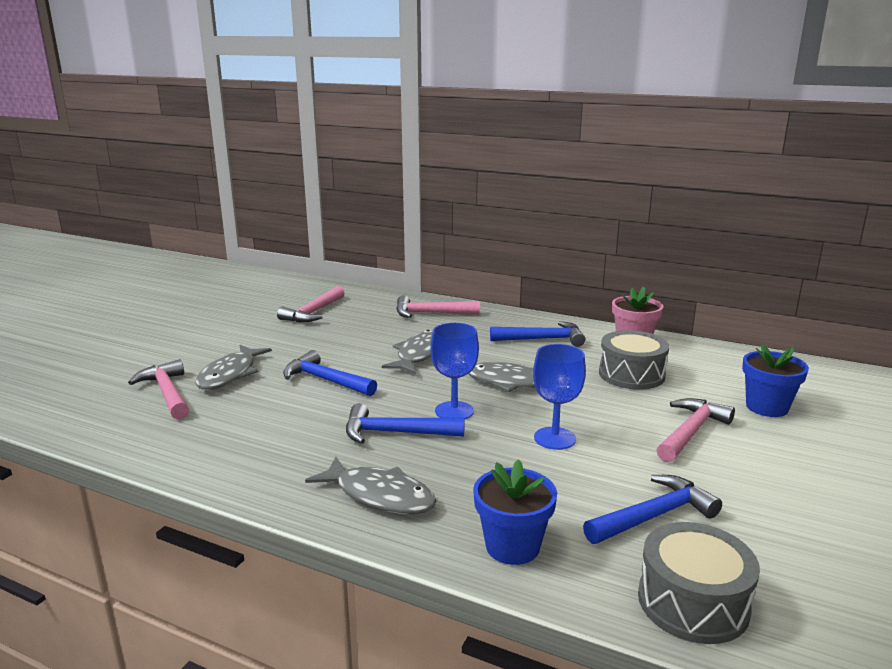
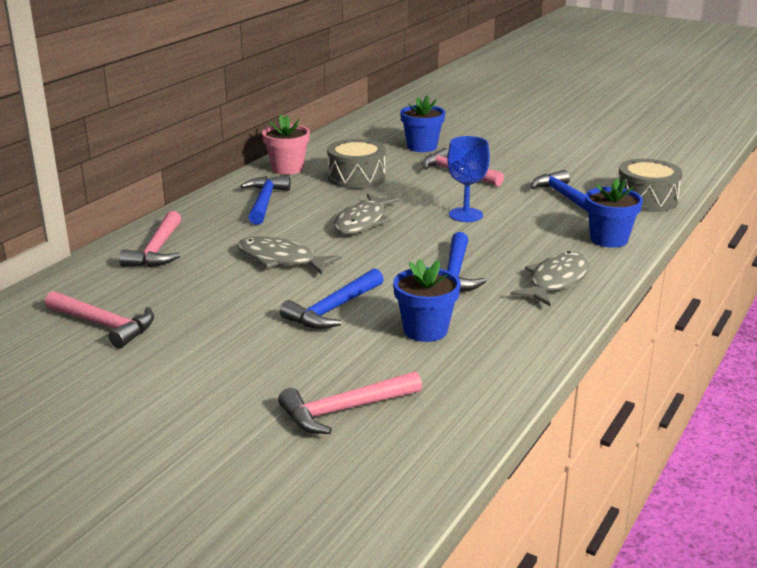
camera: 85 degrees left, 5 degrees up
(230, 374) = (300, 370): grey fish -> none
(280, 420) = (425, 330): none -> blue flower pot
(454, 411) = (415, 248): blue goblet -> none

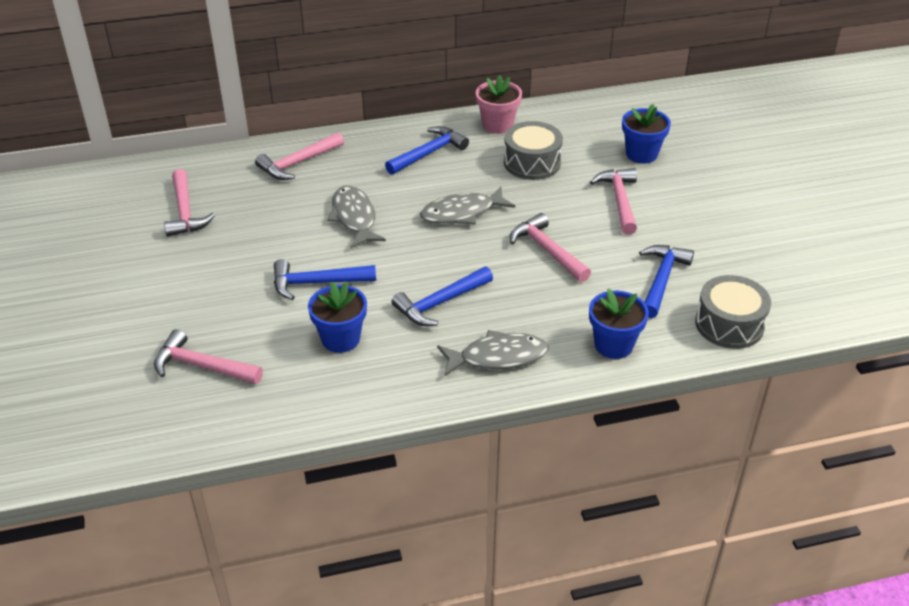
camera: 45 degrees right, 15 degrees up
(465, 215) = (547, 250): blue goblet -> pink hammer

